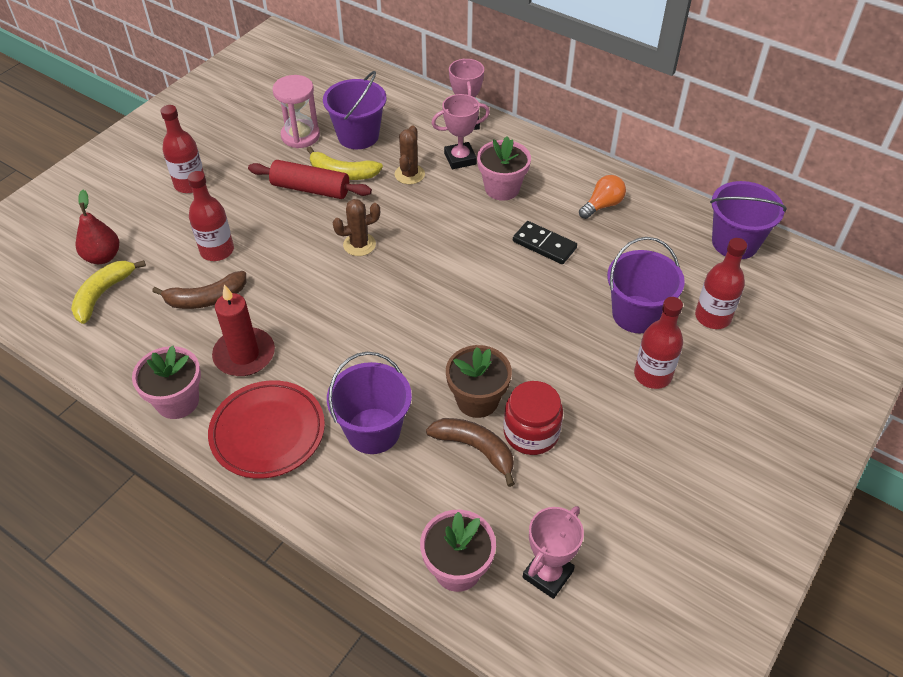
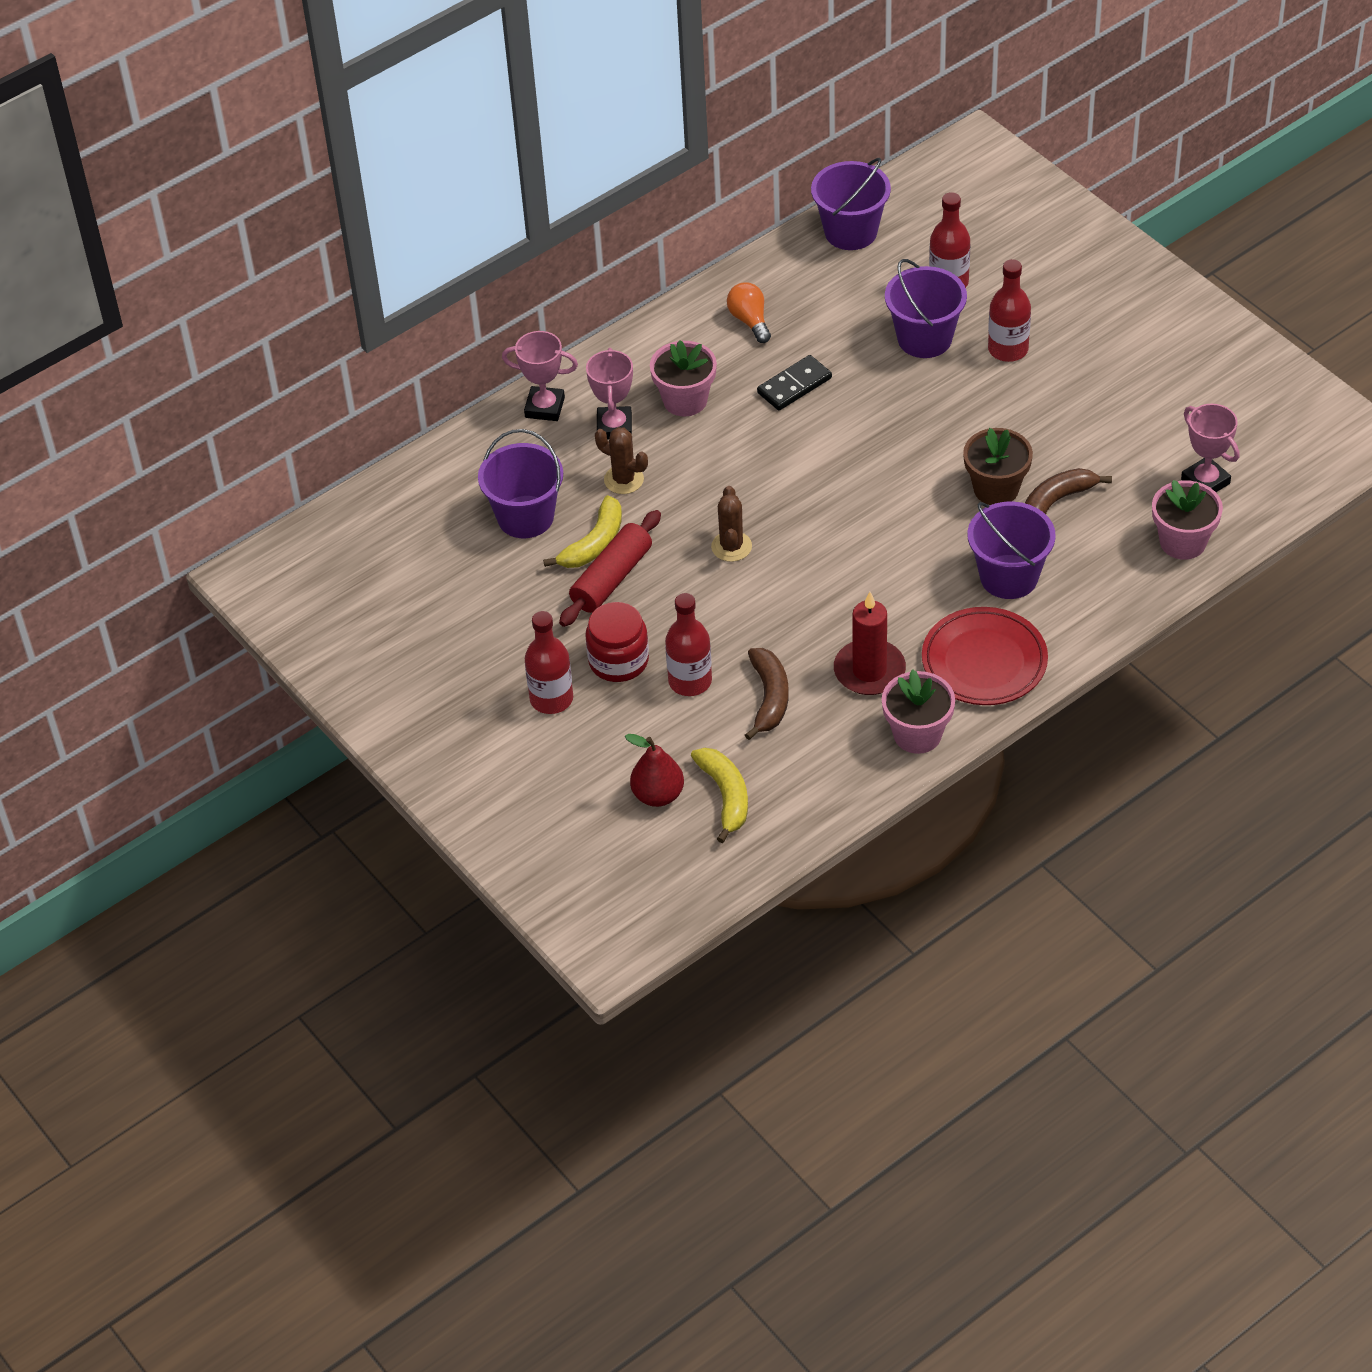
camera: 70 degrees left, 0 degrees up
(103, 294) = (725, 796): yellow banana -> yellow banana turned 150 degrees counterclockwise
(300, 136) = (499, 575): pink hourglass -> none
(531, 433) = (1049, 457): red jar -> red jar (618, 660)

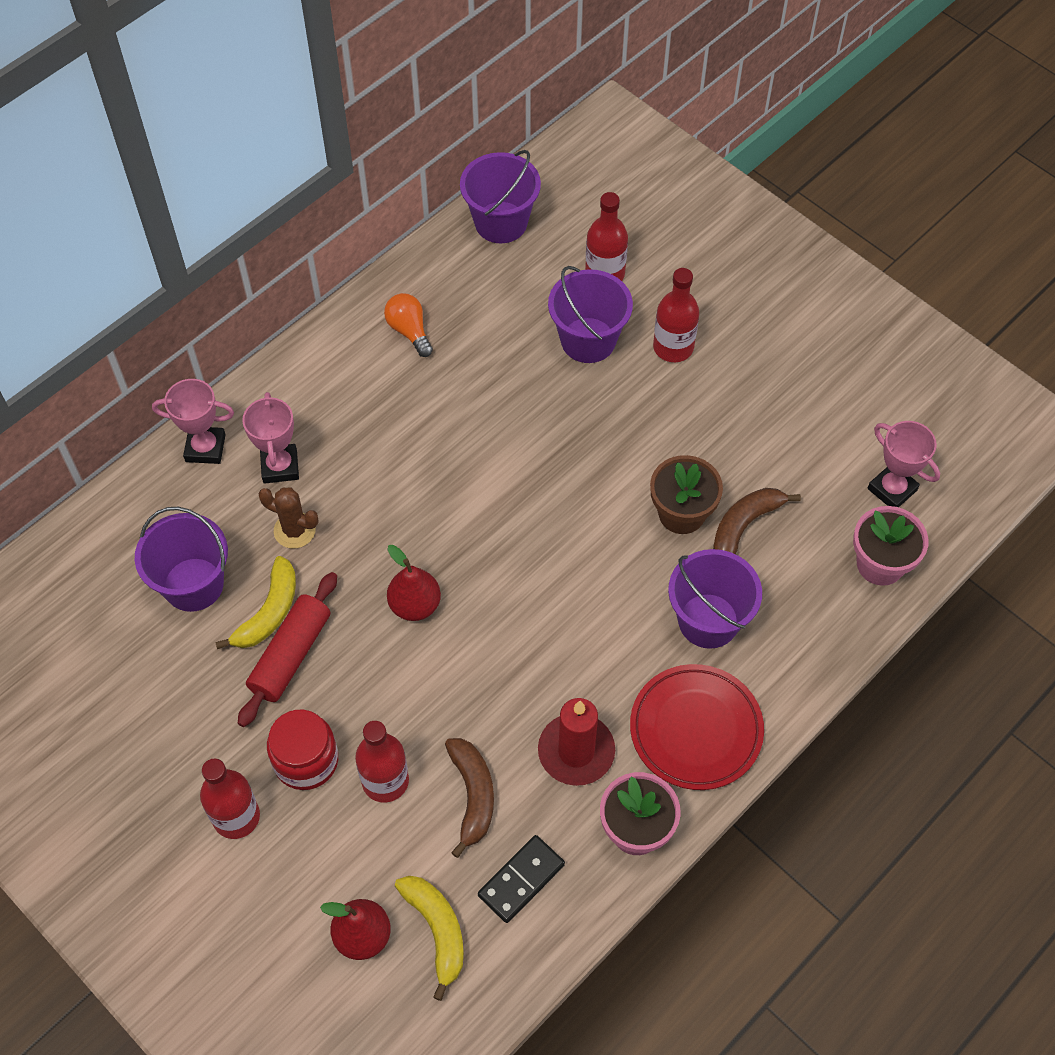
camera: 10 degrees left, 10 degrees up
(685, 400) = (351, 429): pink flower pot -> none
(731, 546) = (415, 605): brown cactus -> red pear
(794, 385) = (462, 404): black domino -> black domino (521, 880)

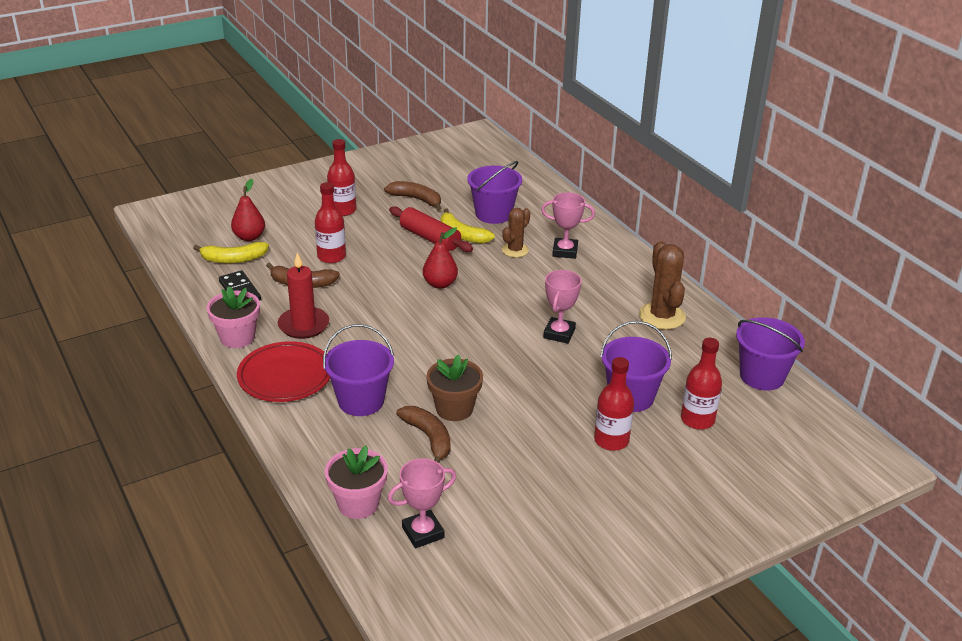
camera: 105 degrees right, 25 degrees down
(172, 711) = (416, 199): none -> brown banana
(205, 448) = (589, 228): pink trophy -> pink trophy (559, 333)
(306, 760) = (361, 234): red jar -> none
(409, 331) = (662, 316): orange light bulb -> brown cactus

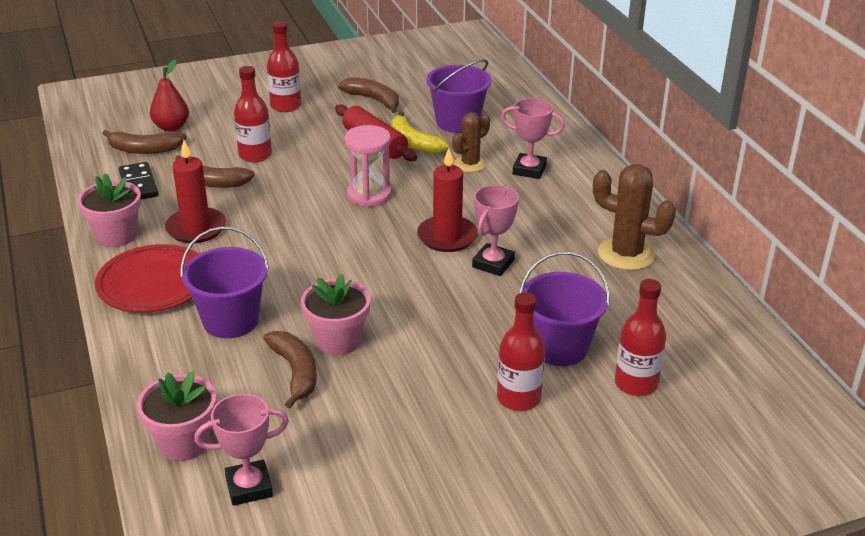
camera: 10 degrees right, 0 degrees up
(233, 259) = (145, 149): yellow banana -> brown banana
(440, 284) = (369, 195): red pear -> pink hourglass
(454, 409) = (338, 341): brown flower pot -> pink flower pot
(515, 314) = (447, 237): none -> red candle
(662, 316) = (626, 254): brown cactus -> brown cactus turned 60 degrees counterclockwise
(762, 376) = (734, 338): purple bucket -> none

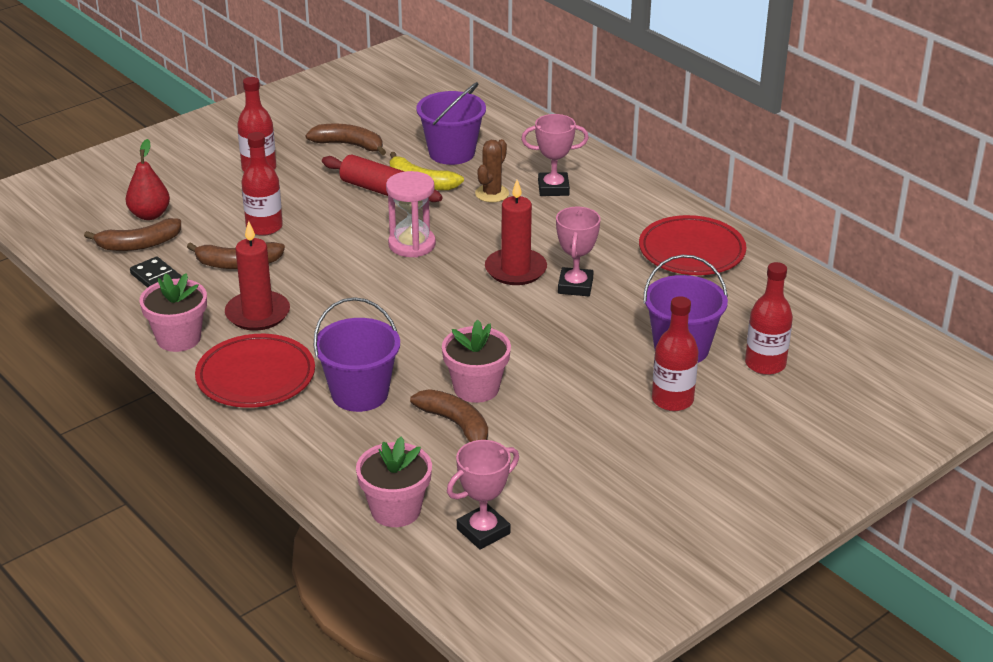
camera: 20 degrees left, 0 degrees up
(626, 254) = (691, 251): brown cactus -> red plate

